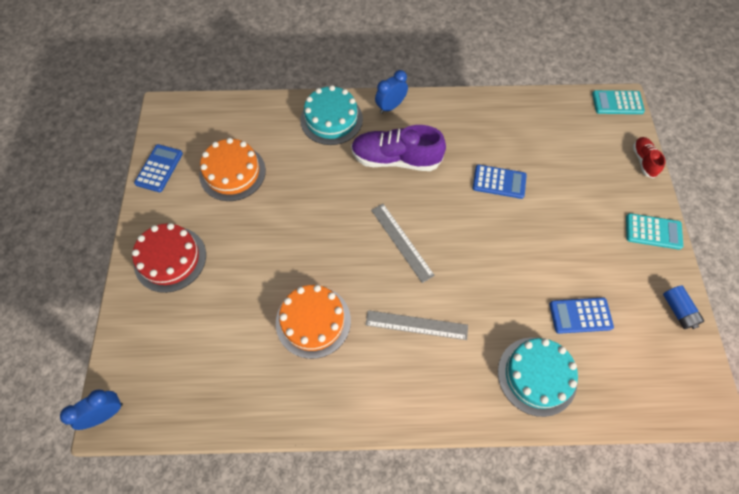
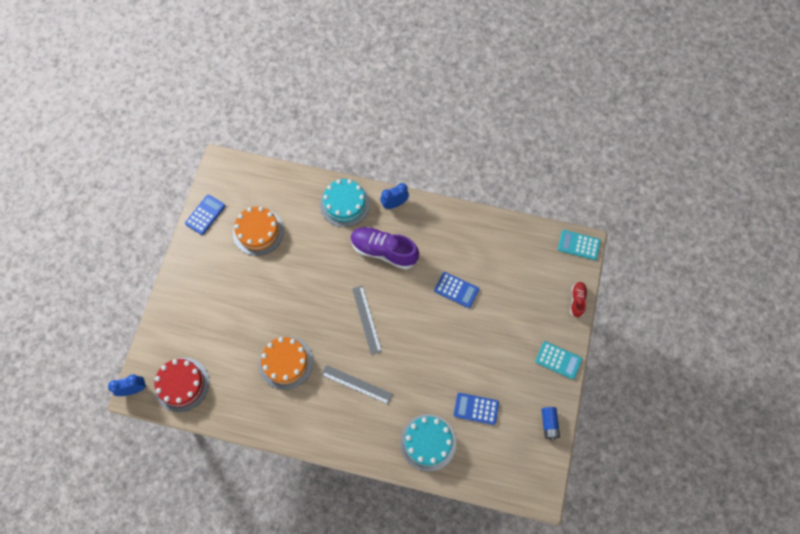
camera: 15 degrees right, 5 degrees up
(170, 259) = (198, 290): red cake -> red cake (181, 384)

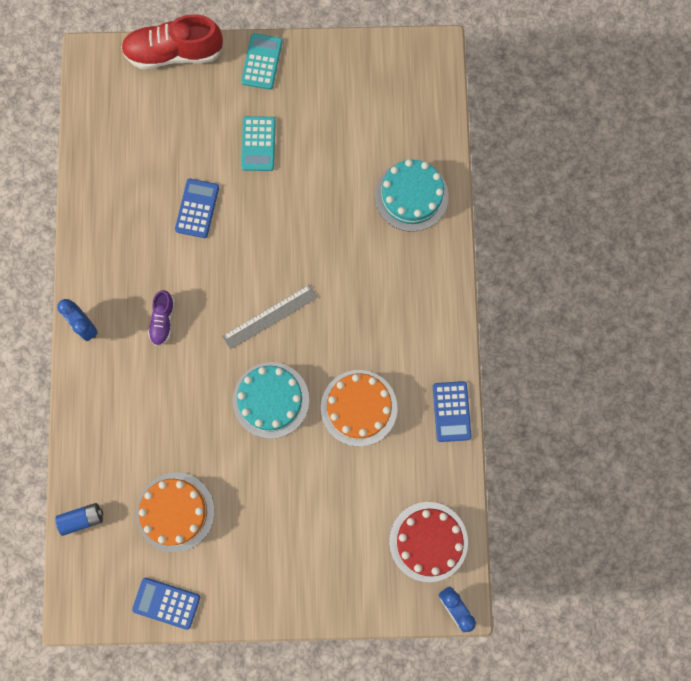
camera: 105 degrees left, 10 degrees up
(345, 204) = (101, 397): turquoise cake -> turquoise cake (271, 400)
(356, 384) = (362, 304): grey ruler -> none
(384, 251) = (163, 320): purple shoe -> purple shoe, size x0.51
(476, 409) = (352, 148): blue calculator -> blue calculator (451, 411)
(549, 424) = (347, 57): blue battery -> blue battery (82, 519)
(577, 301) = (174, 53): red shoe -> red shoe, size x1.95
(578, 245) = (92, 64): turquoise calculator -> turquoise calculator (258, 144)

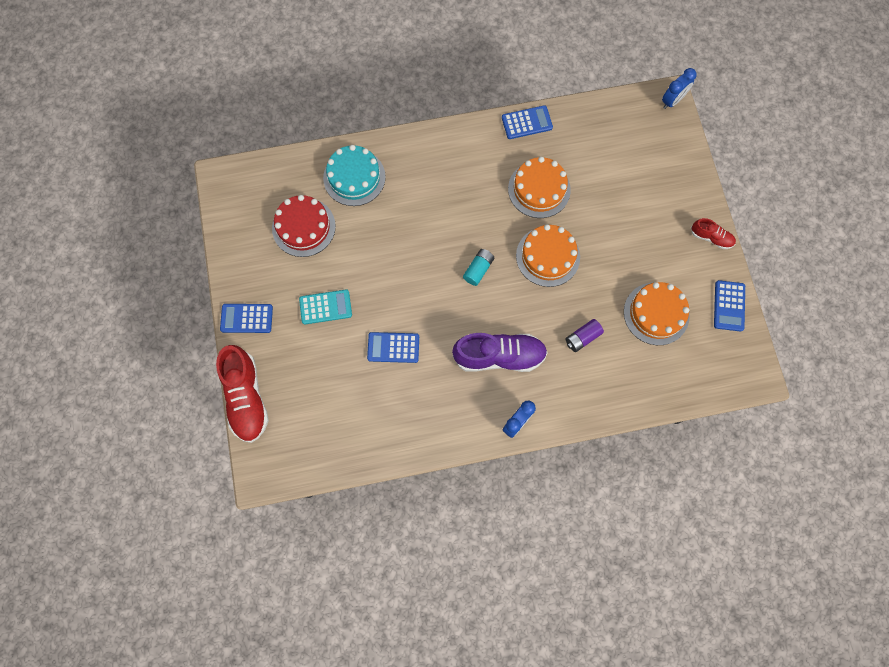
camera: 100 degrees left, 5 degrees down
(82, 519) = (681, 387): blue battery -> none
(163, 320) = (499, 356): purple shoe -> purple shoe, size x1.95
(164, 418) = (582, 338): none -> purple battery
(257, 605) = (711, 238): none -> red shoe
(262, 62) = (246, 318): turquoise calculator -> blue calculator
(270, 316) = (478, 269): grey ruler -> turquoise battery
(271, 400) = (548, 256): turquoise cake -> orange cake
(428, 541) = (629, 124): red cake -> red cake (303, 227)

